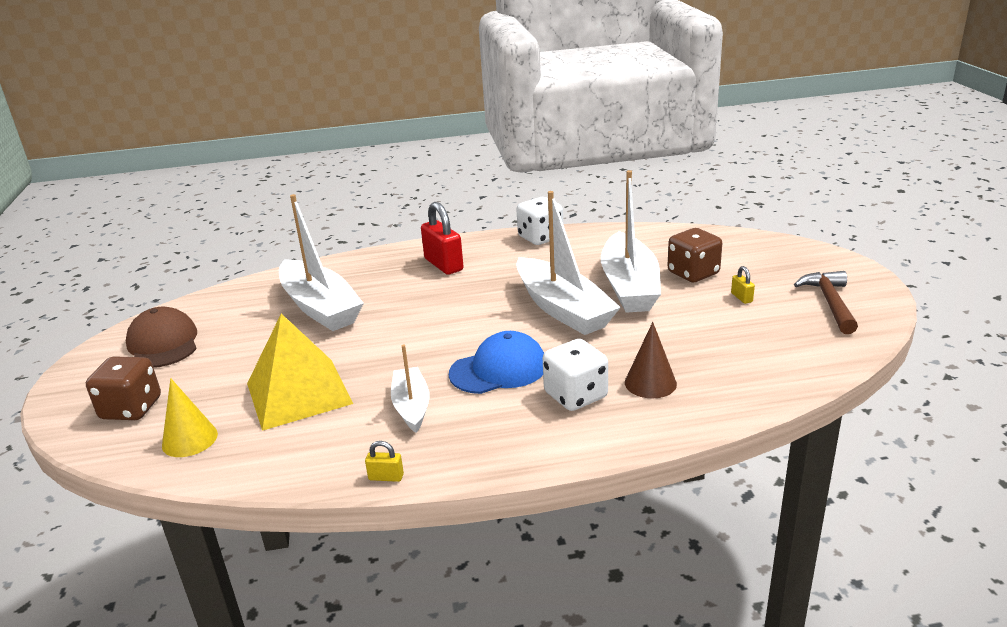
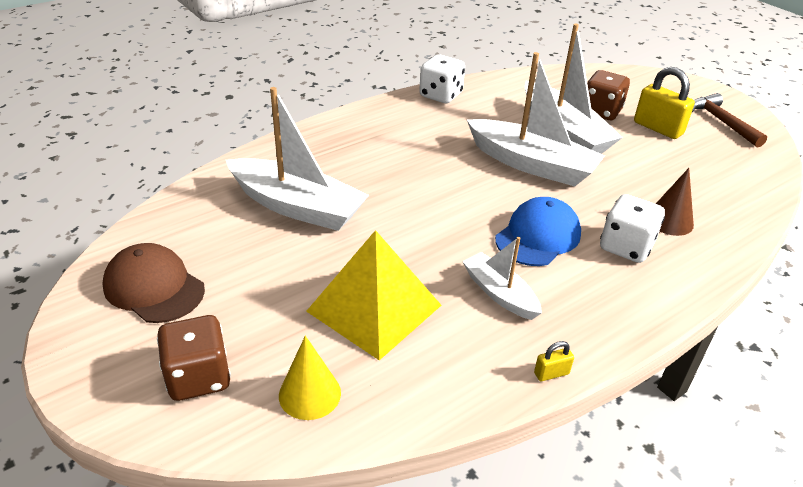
camera: 30 degrees left, 10 degrees up
(443, 265) = (377, 137): red padlock -> none
(741, 297) = (658, 128): yellow padlock -> yellow padlock, size x2.16

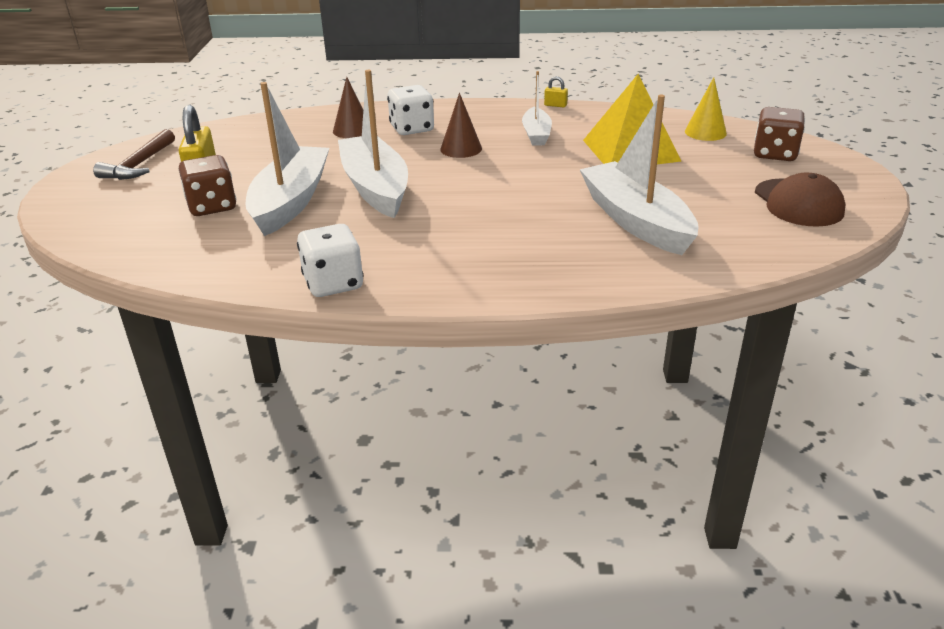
camera: 140 degrees left, 5 degrees down
(538, 236) = (461, 149): blue cap -> brown cone

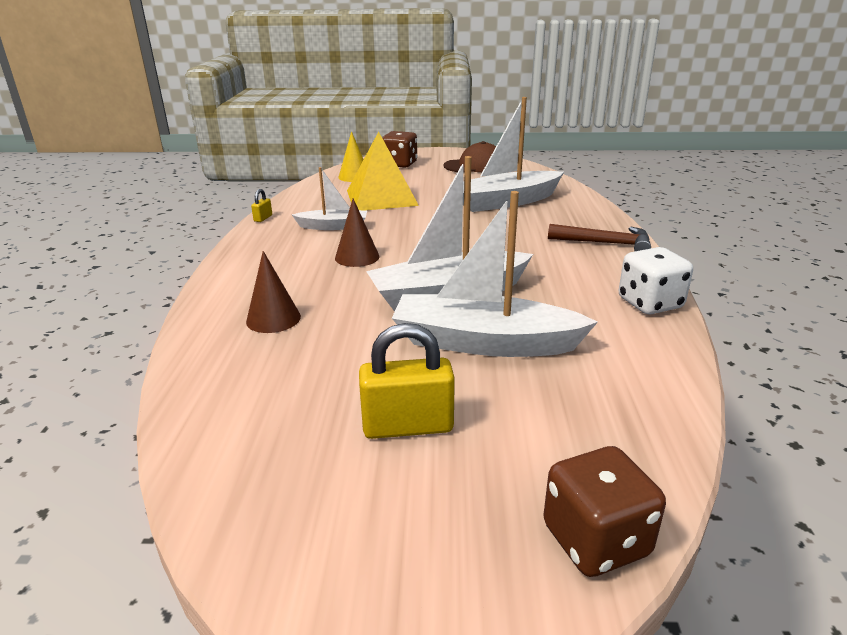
camera: 90 degrees left, 5 degrees down
(139, 165) = (339, 520): brown hammer -> brown hammer (605, 243)
(212, 206) = (503, 401): brown dice -> brown dice (595, 540)
(412, 129) = (288, 282): white dice -> none

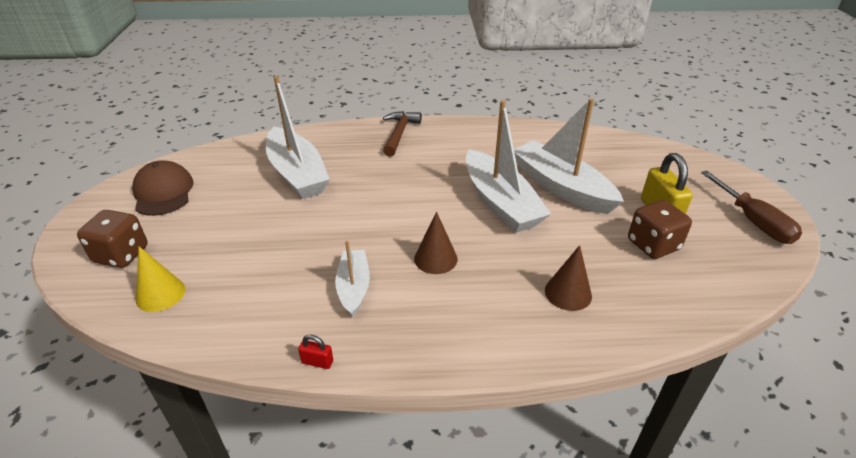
camera: 95 degrees left, 10 degrees up
(263, 218) = (317, 362): yellow padlock -> red padlock
(355, 552) = (753, 221): none -> brown screwdriver
(381, 198) = (261, 259): yellow pyramid -> none
(484, 342) = (561, 187): white boat -> white boat turned 135 degrees clockwise
(595, 540) = (697, 162): brown dice -> brown dice (653, 245)
(650, 303) = (491, 128): white dice -> none

